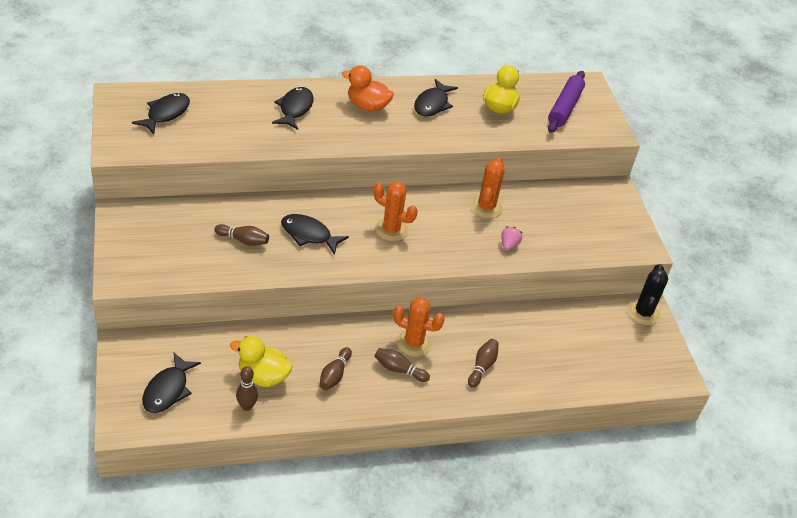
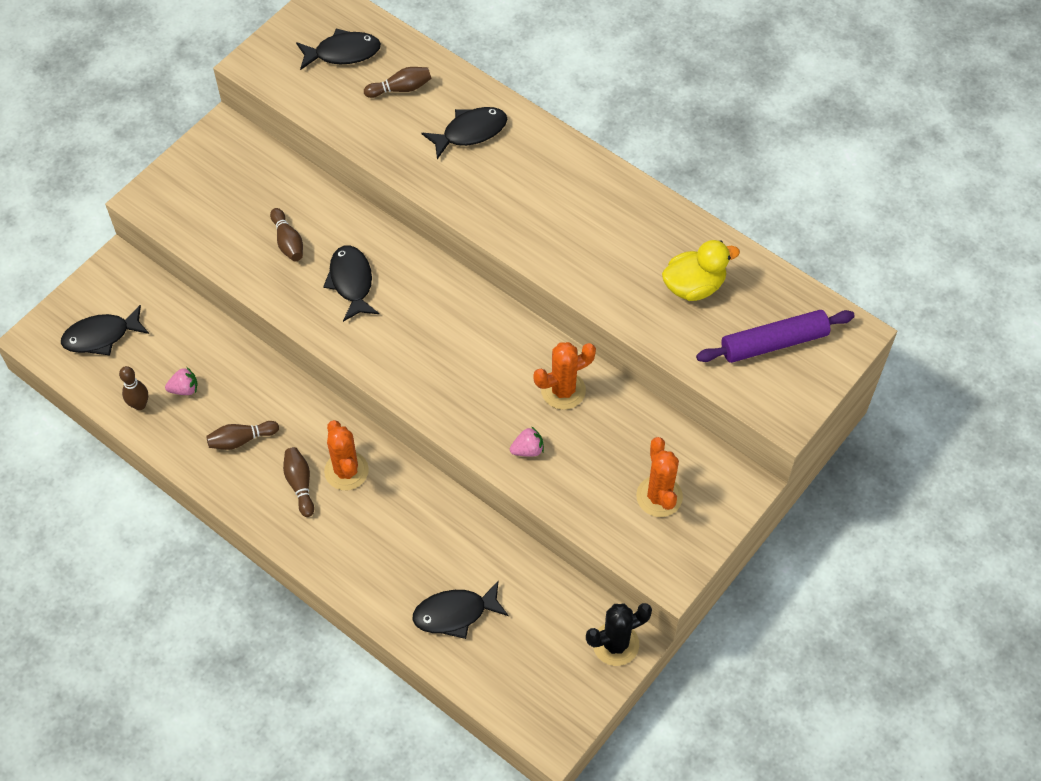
camera: 55 degrees right, 15 degrees up
(263, 376) = (184, 389): yellow duck -> pink strawberry
(367, 106) = (549, 181): orange duck -> none
(391, 229) = (434, 338): orange cactus -> orange cactus (659, 496)
(432, 104) = (623, 228): black fish -> black fish (455, 613)
(482, 367) = (376, 549): brown bowling pin -> brown bowling pin (400, 89)

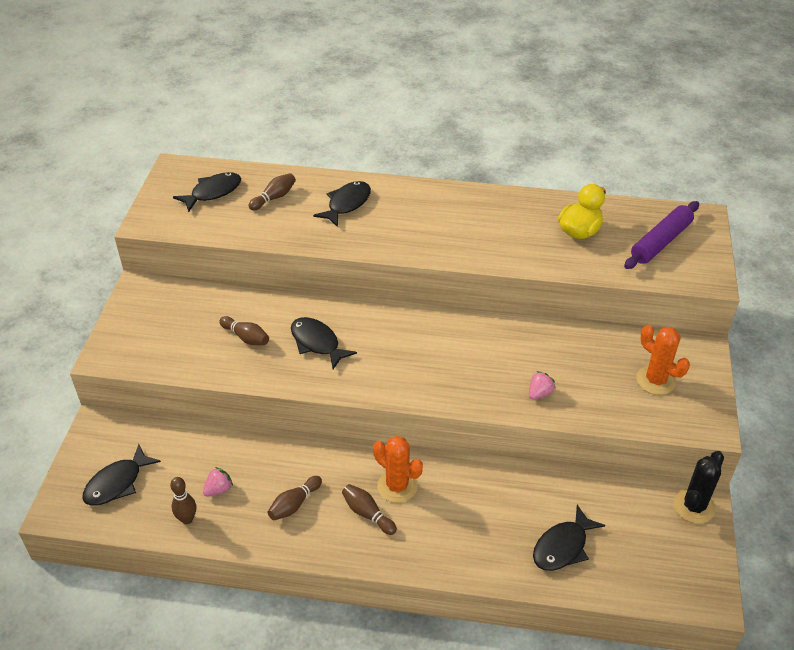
camera: 30 degrees left, 15 degrees down
(563, 390) = (531, 345): orange cactus -> none

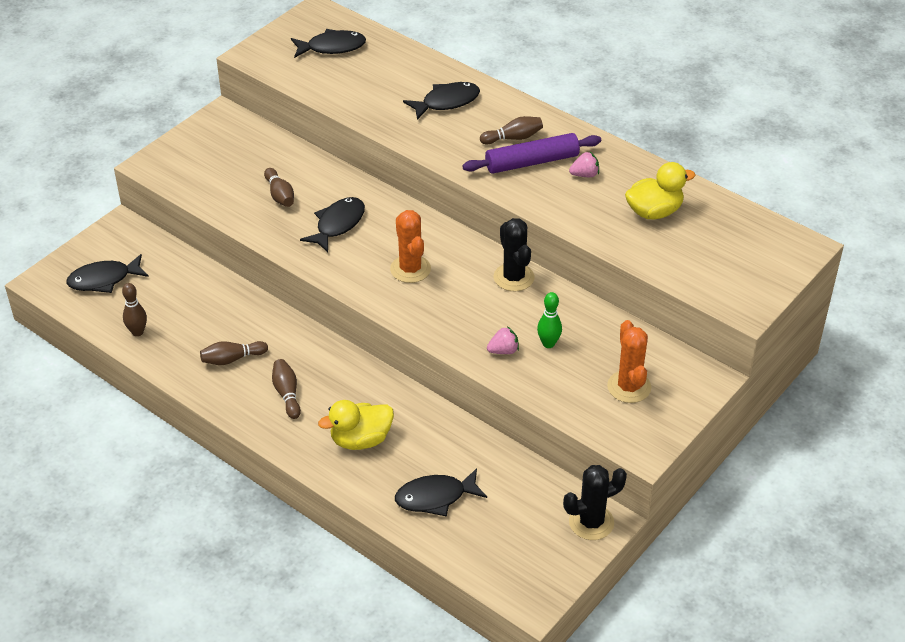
camera: 30 degrees right, 0 degrees up
(218, 489) = (180, 320): pink strawberry -> pink strawberry (584, 175)
(274, 198) = (384, 72): brown bowling pin -> brown bowling pin (513, 138)
(317, 343) = (338, 224): black fish -> black fish turned 45 degrees clockwise
(397, 486) = (331, 383): orange cactus -> orange cactus (410, 269)
(462, 525) = (360, 440): none -> yellow duck
(495, 329) = (513, 277): none -> black cactus
(567, 372) = (548, 344): none -> green bowling pin
(661, 242) = (730, 253): purple rolling pin -> purple rolling pin (532, 162)

